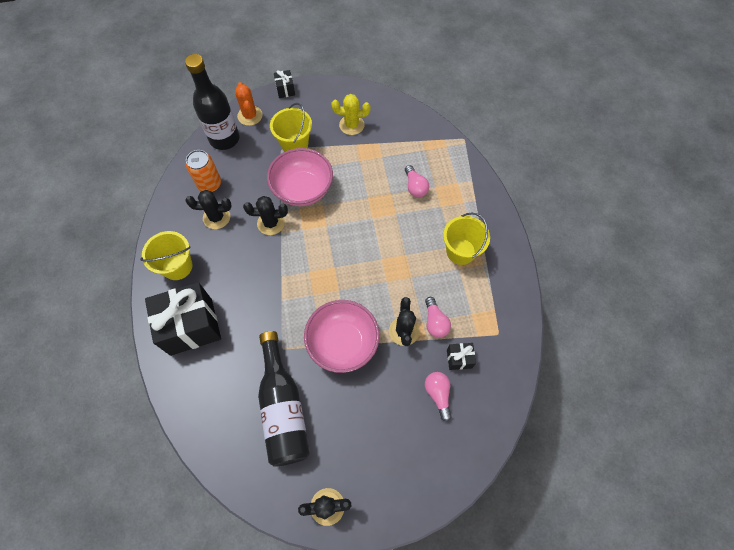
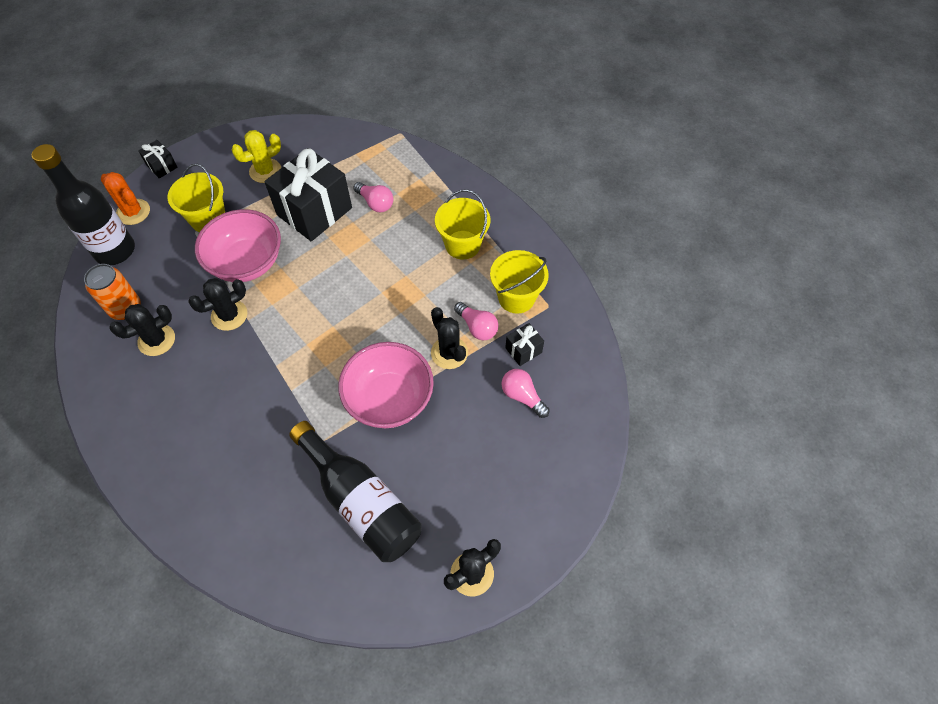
camera: 30 degrees left, 5 degrees down
(177, 266) = (137, 417): yellow bucket -> yellow bucket (516, 297)
(191, 326) = (196, 474): black gift -> black gift (314, 211)

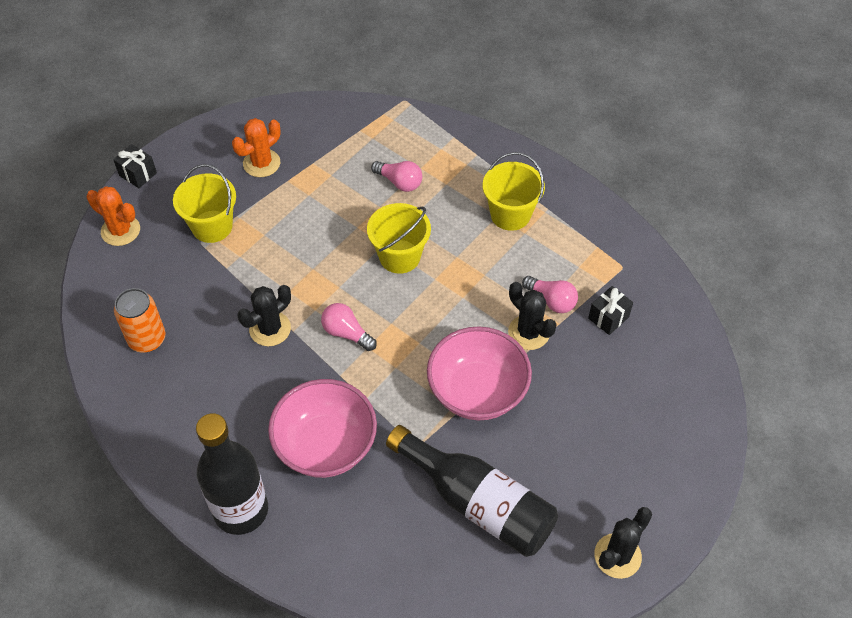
camera: 10 degrees left, 5 degrees down
(115, 250) = (113, 277): black bottle -> black bottle (241, 510)
(156, 340) = (195, 368): black cactus -> none
(247, 263) = (272, 268): pink bowl -> pink bowl (326, 445)
(265, 171) = (261, 163): yellow cactus -> orange cactus
(314, 211) = (332, 201): black gift -> none
(516, 297) = (585, 263): yellow bucket -> yellow bucket (399, 256)
(522, 396) = (620, 366): pink light bulb -> pink light bulb (347, 333)

